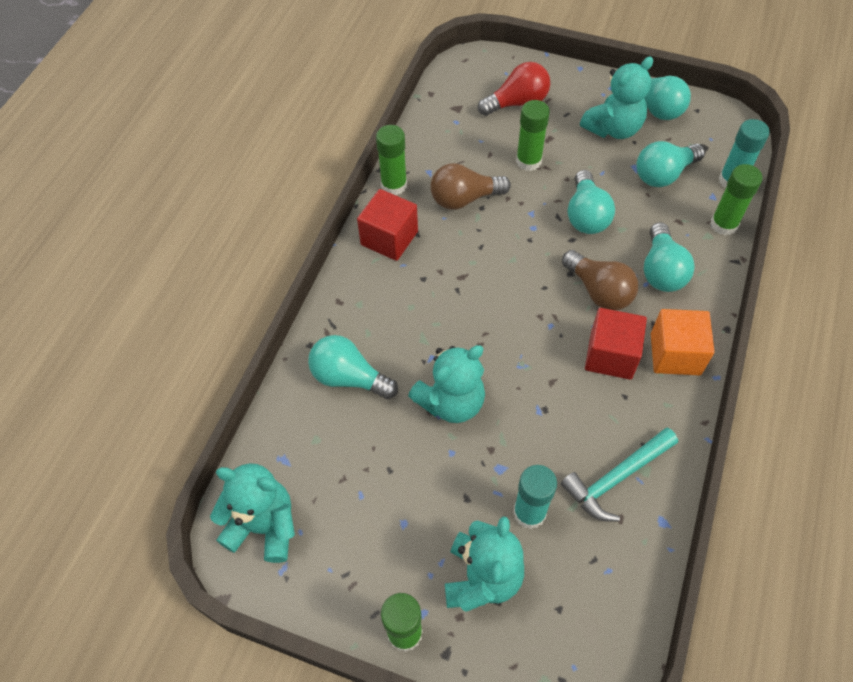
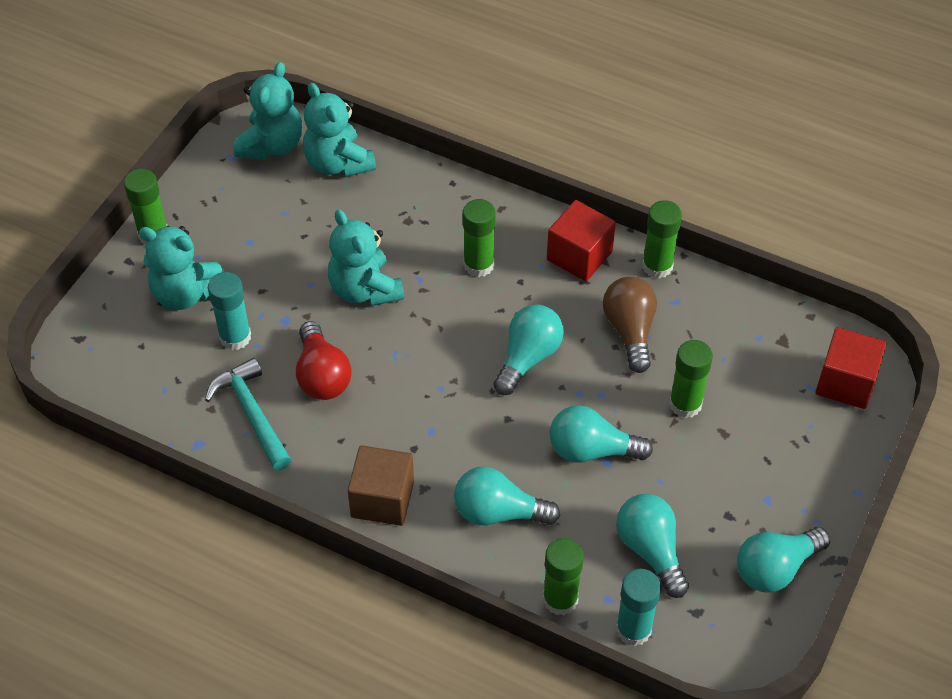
camera: 95 degrees right, 5 degrees down
(349, 377) = (408, 211): turquoise light bulb -> turquoise light bulb (528, 357)
(408, 311) = (478, 265): none -> green glue stick
(517, 103) = (790, 407): red light bulb -> red light bulb (322, 375)
(599, 291) = (478, 442): brown light bulb -> none
(611, 355) = (392, 437): red cube -> red cube (845, 382)
(613, 128) = (737, 509): turquoise teddy bear -> turquoise teddy bear (338, 163)
(675, 354) = (382, 499): orange cube -> brown cube

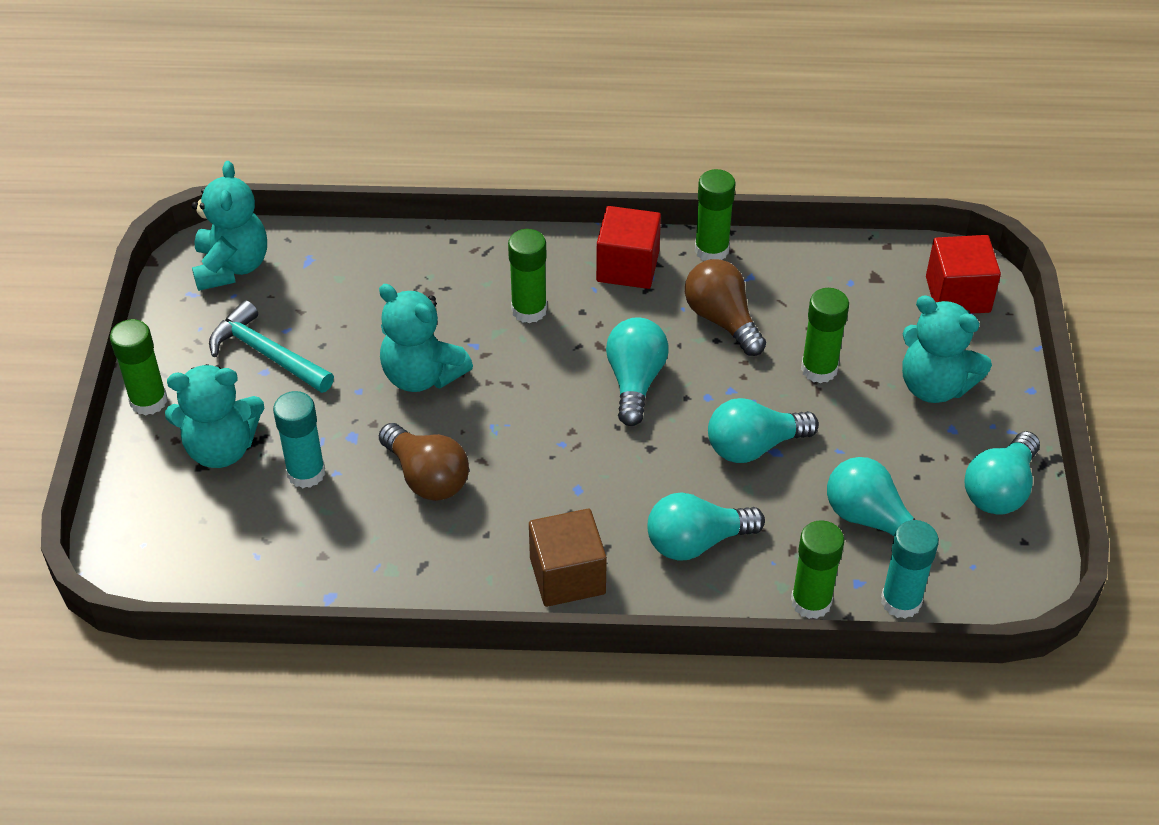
camera: 25 degrees left, 5 degrees down
(252, 413) = (372, 543): turquoise hammer -> turquoise hammer (266, 353)
(322, 375) = (426, 477): red light bulb -> brown light bulb
(338, 163) = (317, 261): turquoise teddy bear -> turquoise teddy bear (934, 386)

